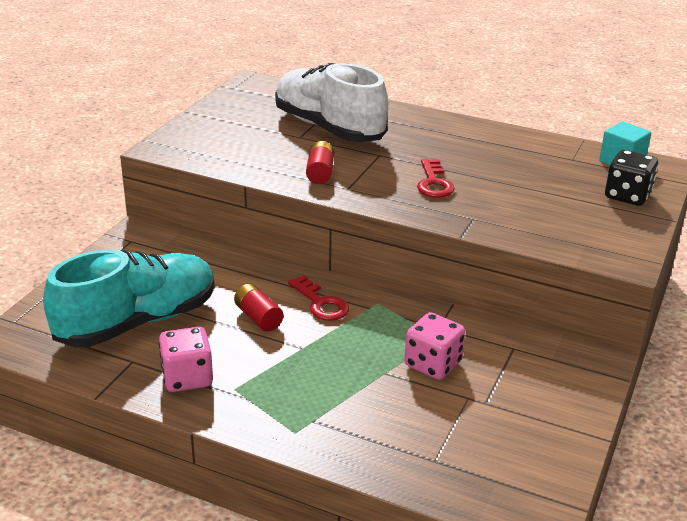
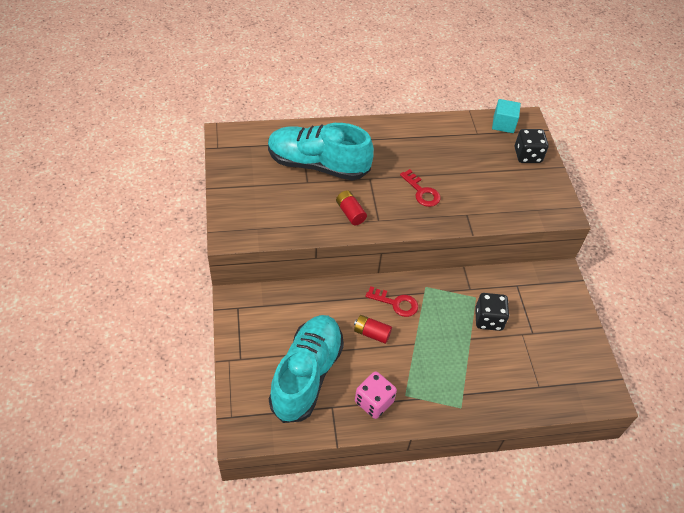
camera: 35 degrees left, 20 degrees up
(329, 128) = (318, 165): white shoe -> turquoise shoe
(432, 364) = (488, 319): pink dice -> black dice

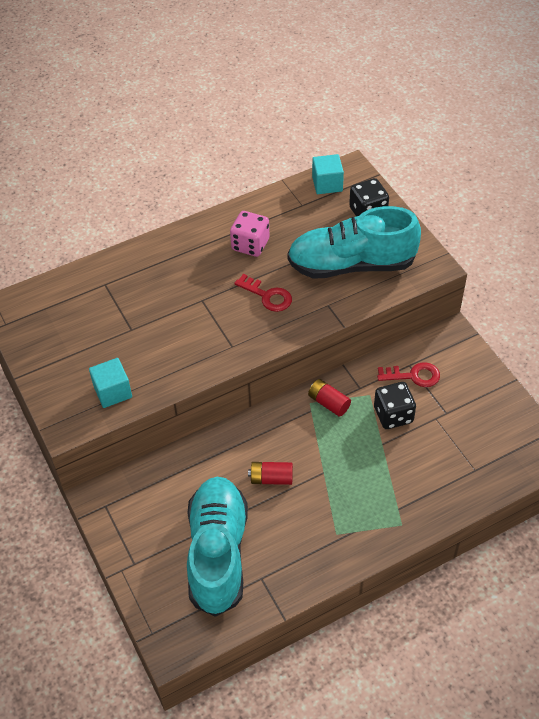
camera: 15 degrees left, 0 degrees up
(273, 223) = (112, 391): none -> turquoise cube
(318, 165) = (135, 304): turquoise shoe -> turquoise shoe (351, 265)
(350, 213) = (196, 349): red battery -> red battery (329, 403)
(374, 402) = (305, 554): pink dice -> pink dice (250, 245)
(396, 303) = (284, 434): red key -> red key (413, 376)

